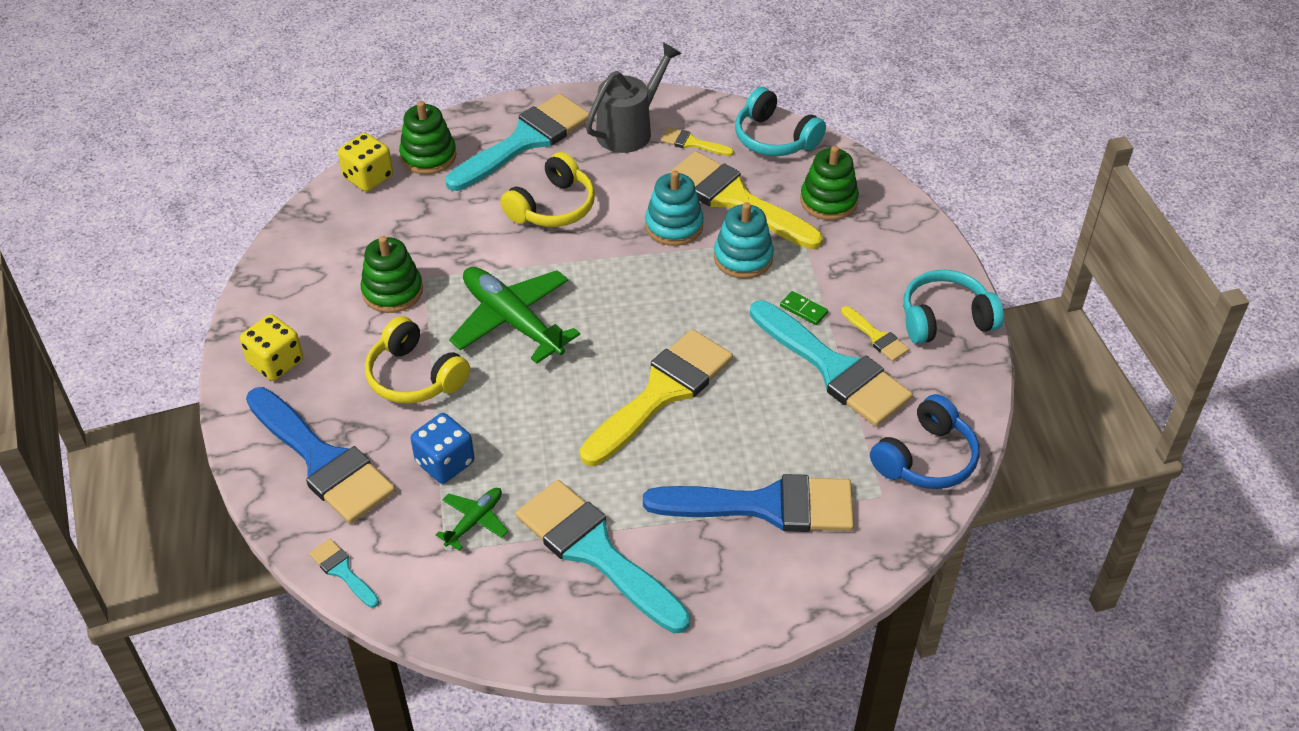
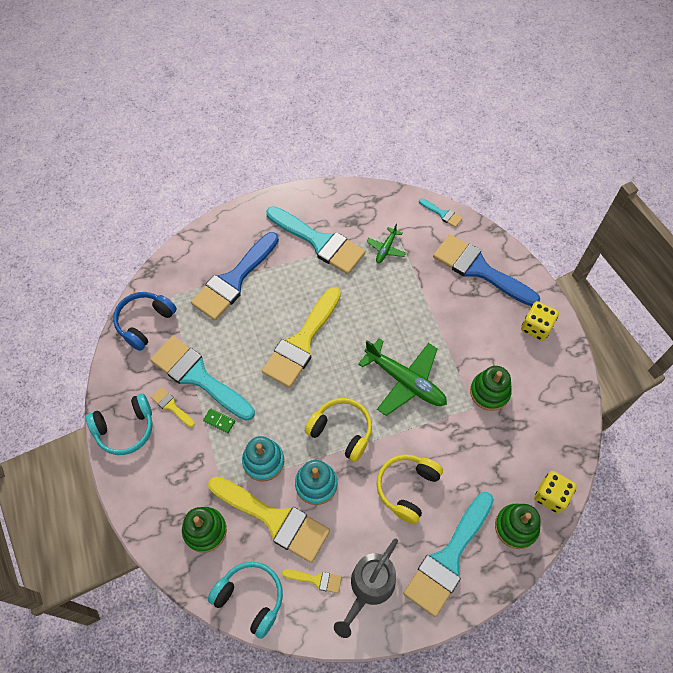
camera: 170 degrees right, 15 degrees up
(415, 376) = (450, 330): yellow headphones -> yellow headphones (341, 431)
(445, 462) = (413, 279): blue dice -> none
(766, 505) = (234, 280): blue brush -> blue brush turned 45 degrees counterclockwise

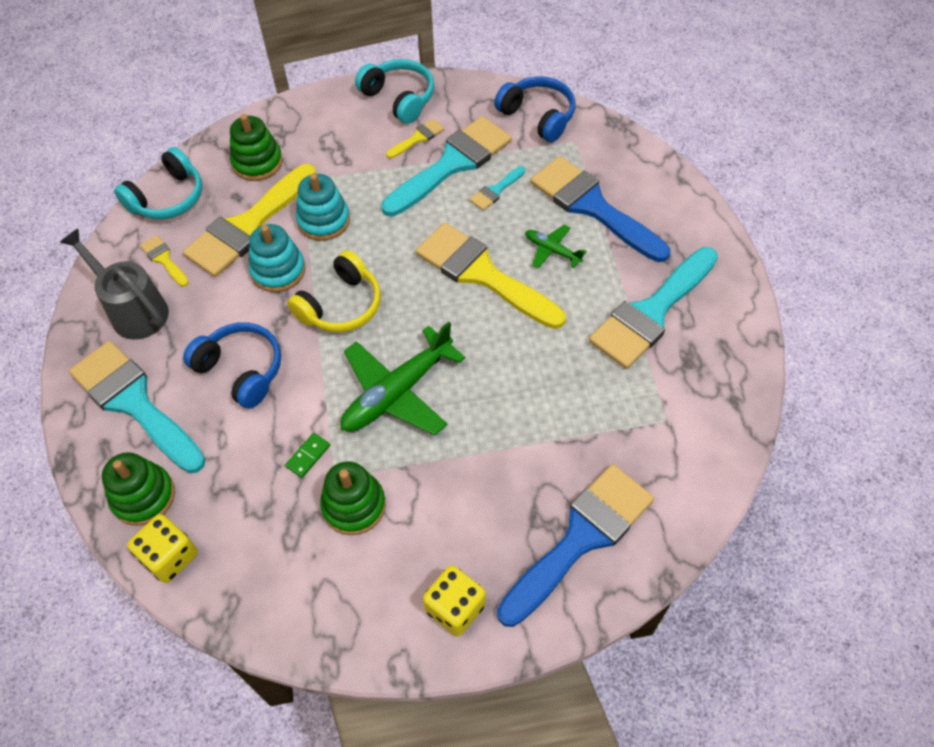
camera: 100 degrees right, 5 degrees down
(125, 428) = (399, 98): turquoise headphones -> turquoise headphones turned 150 degrees clockwise
(219, 421) = (387, 181): green domino -> green domino (308, 456)
(316, 579) = (164, 259): yellow brush -> yellow brush turned 120 degrees clockwise
(386, 249) = (633, 401): green plane -> green plane (552, 250)
(407, 488) = (241, 370): yellow headphones -> blue headphones
(442, 214) = (702, 500): turquoise brush -> turquoise brush (496, 191)

